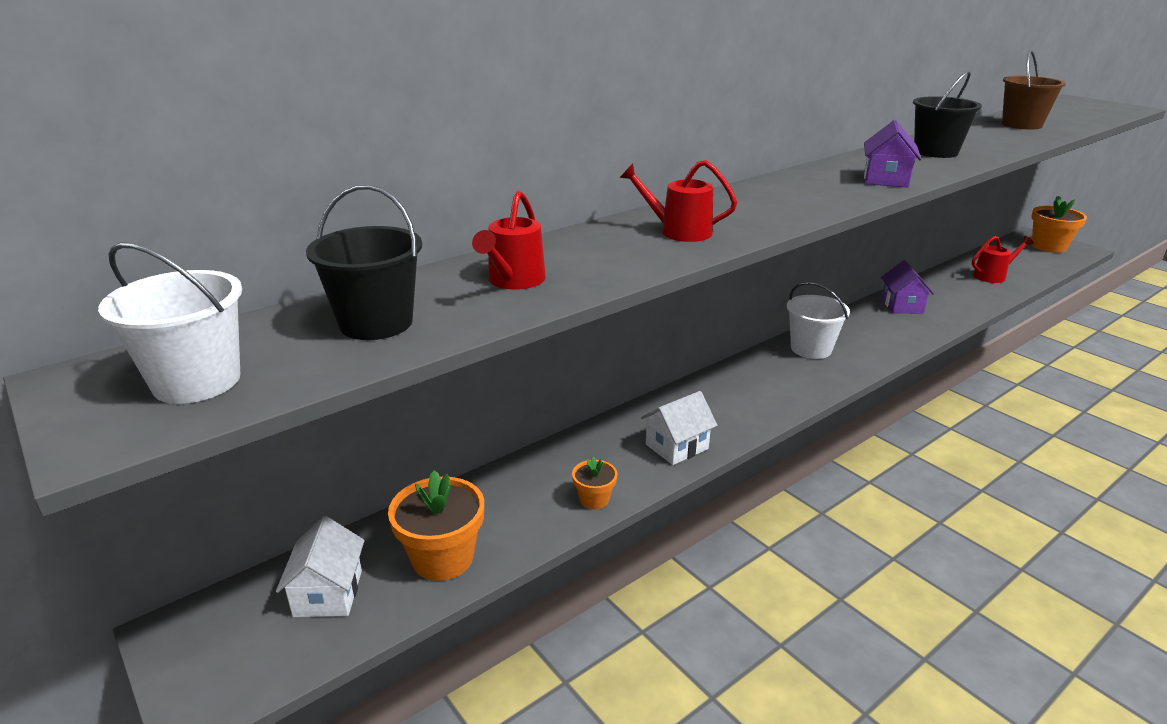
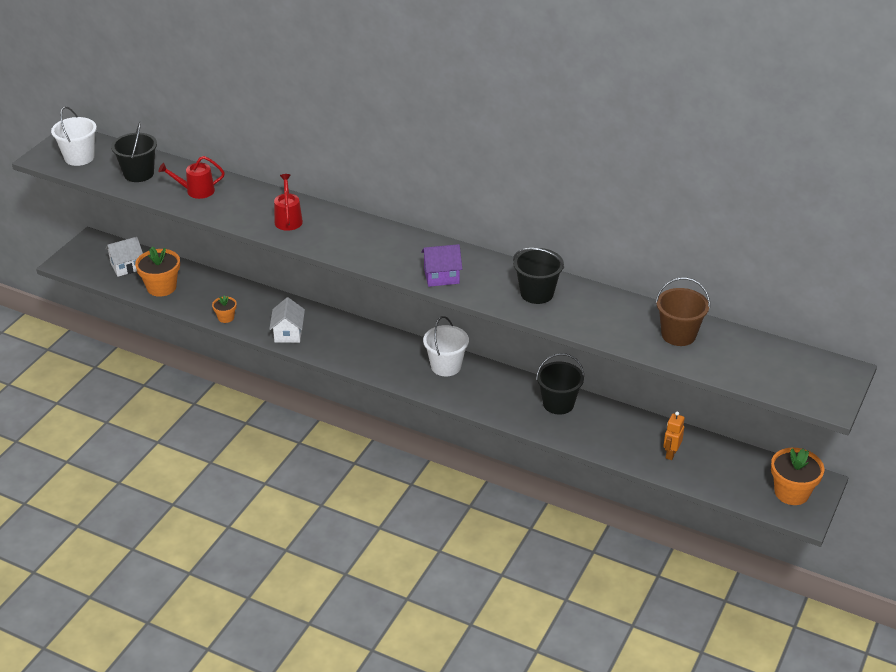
camera: 65 degrees right, 10 degrees up
(677, 446) = (288, 333): white house -> white house turned 60 degrees clockwise
(902, 305) = (558, 403): purple house -> black bucket
(993, 276) = (671, 454): red watering can -> orange robot

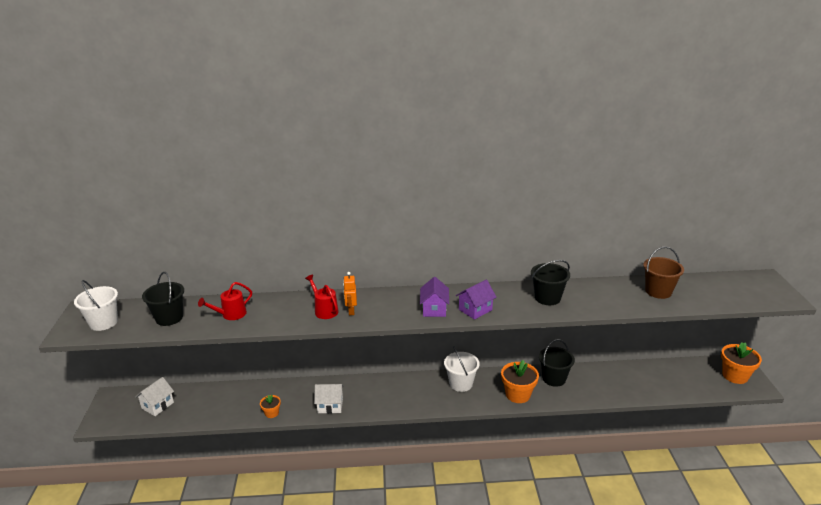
camera: 30 degrees left, 10 degrees down
(161, 287) = (200, 410): orange flower pot -> orange flower pot (518, 394)
(288, 333) = (330, 405): white house -> white house turned 60 degrees counterclockwise
(399, 260) = (434, 309): none -> purple house
(671, 454) = (649, 381): orange robot -> orange robot (351, 311)

